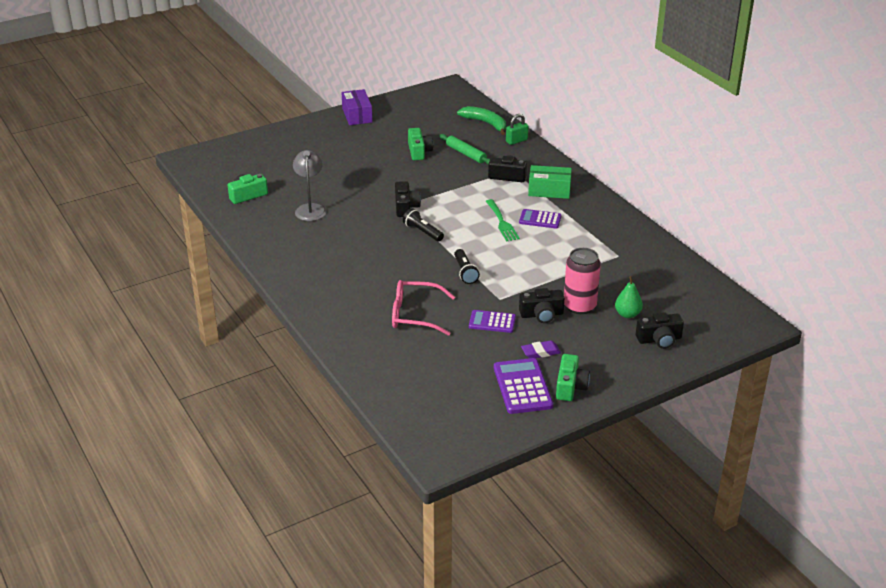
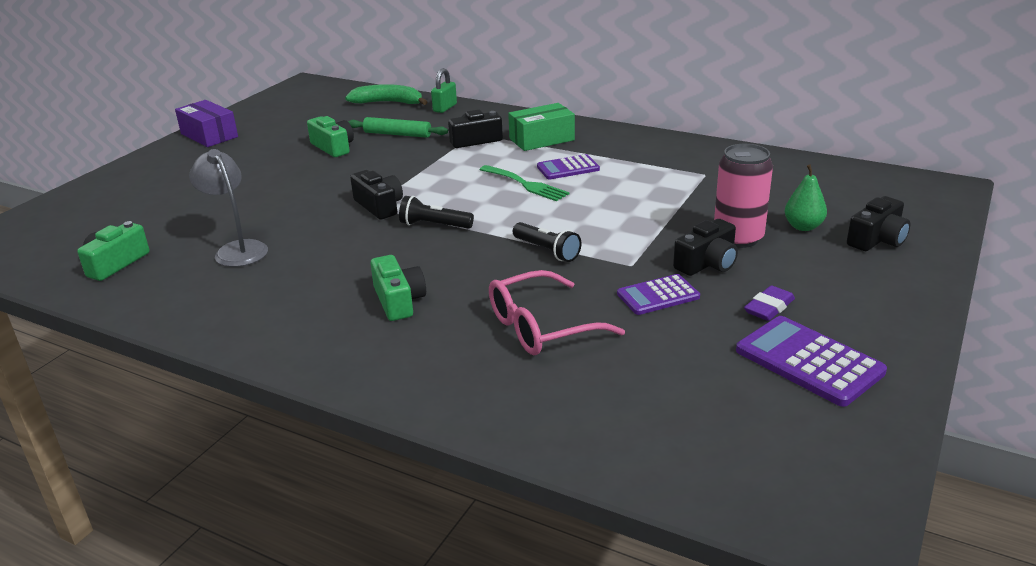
camera: 30 degrees left, 5 degrees down
(570, 386) = (865, 335): green camera -> green camera (399, 301)

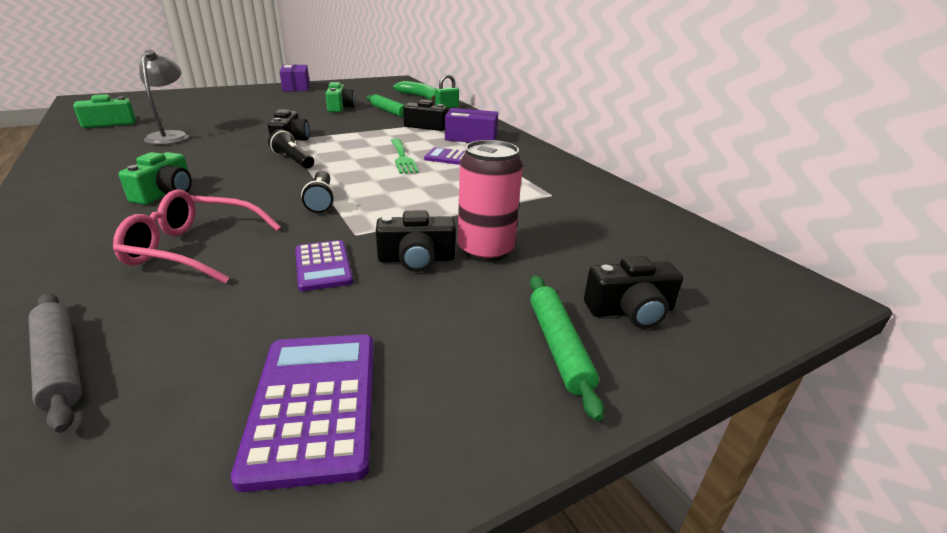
camera: 30 degrees right, 0 degrees up
(542, 139) = (471, 138): green box -> purple box
(635, 419) = (60, 365): none -> grey rolling pin
(658, 295) = (323, 266): purple calculator -> purple calculator turned 120 degrees counterclockwise
(769, 308) = (390, 324): purple eraser -> none
(803, 227) = (567, 266): green pear -> none
(872, 276) = (558, 346): none -> green rolling pin

